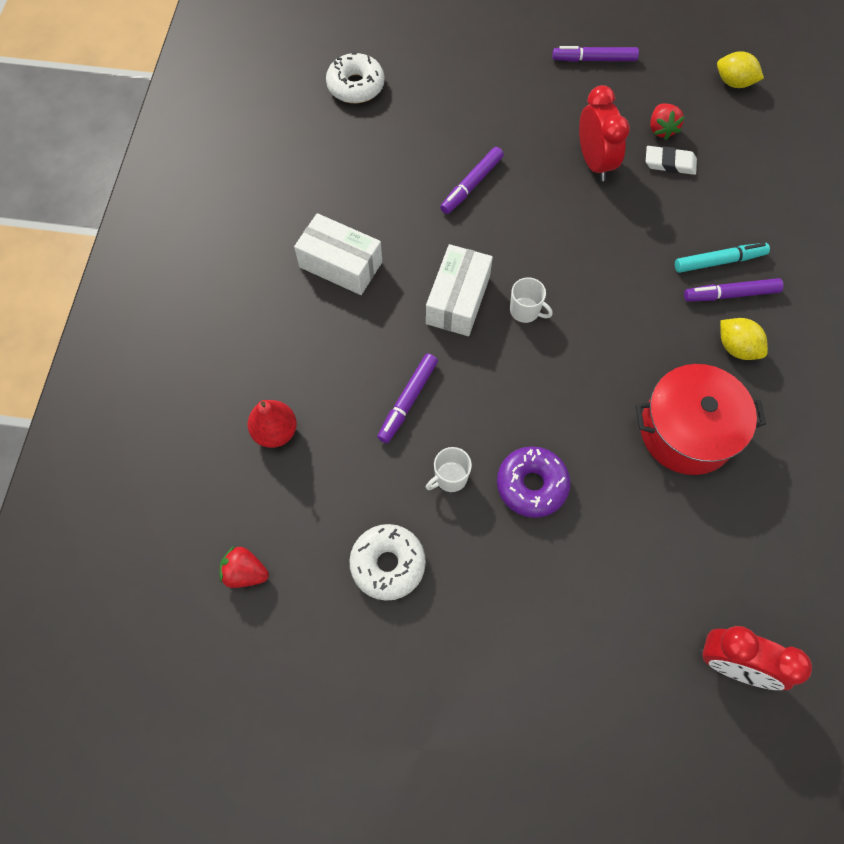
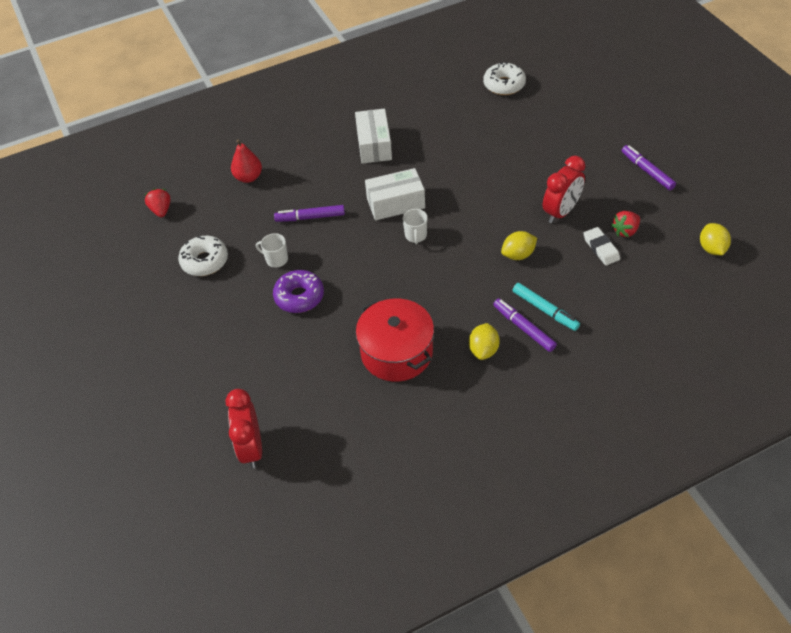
camera: 60 degrees right, 15 degrees down
(471, 185) = (484, 167): purple marker -> none
(626, 236) = (518, 255): none -> yellow lemon

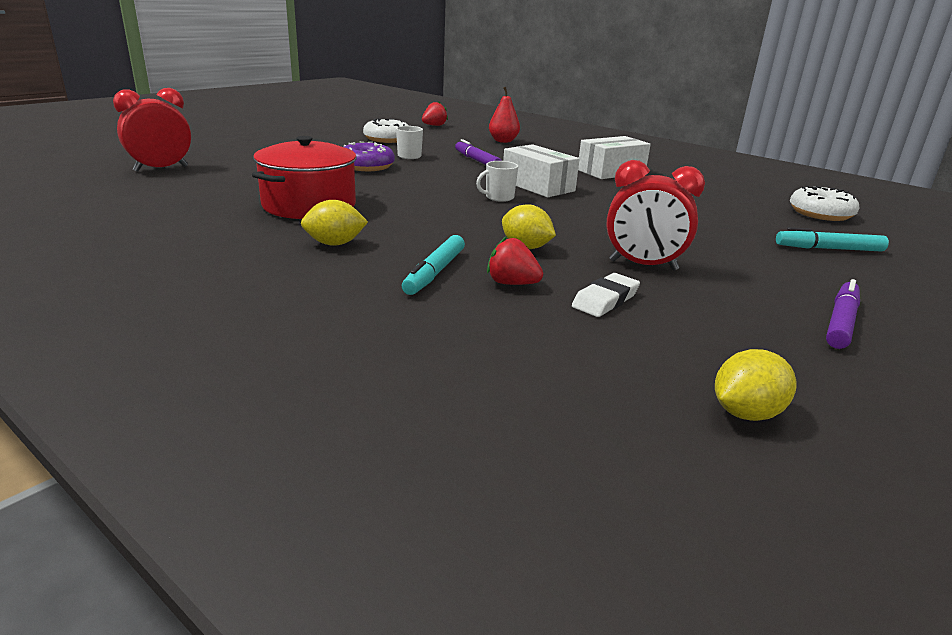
camera: 60 degrees right, 25 degrees down
(524, 328) = (389, 262): purple marker -> none
(561, 118) = (829, 249): none -> turquoise marker
(625, 231) = (670, 316): red strawberry -> red strawberry (512, 283)

